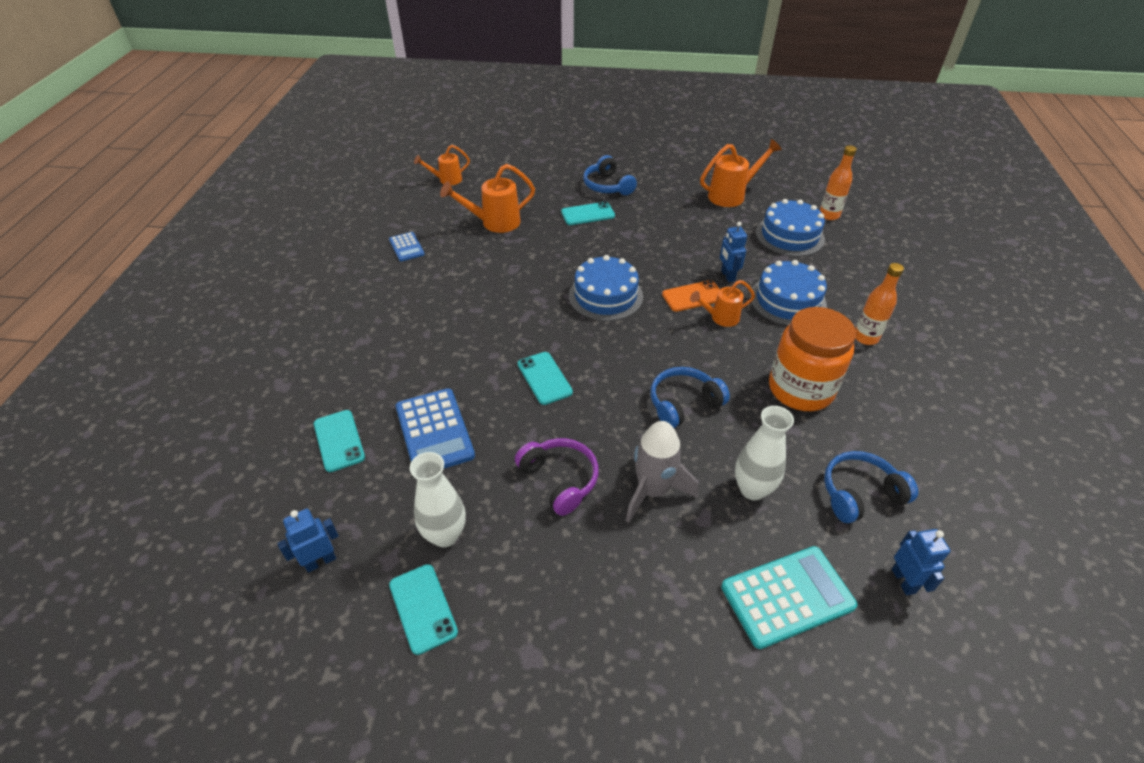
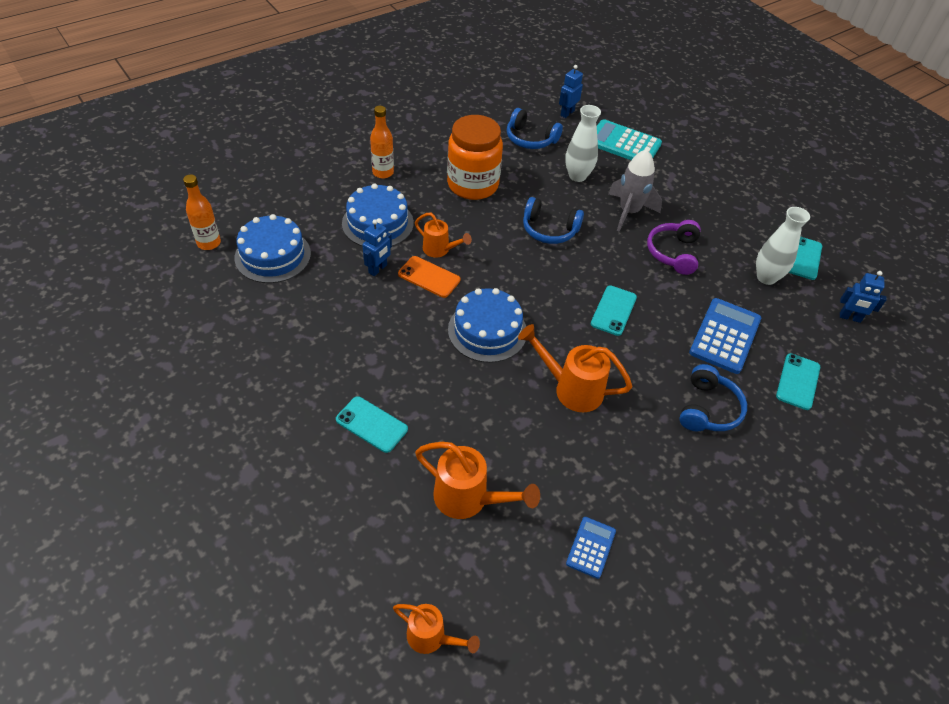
camera: 135 degrees left, 5 degrees up
(607, 186) = (294, 444): blue headphones -> blue headphones (708, 409)
(731, 195) = (225, 325): orange watering can -> orange watering can (571, 389)

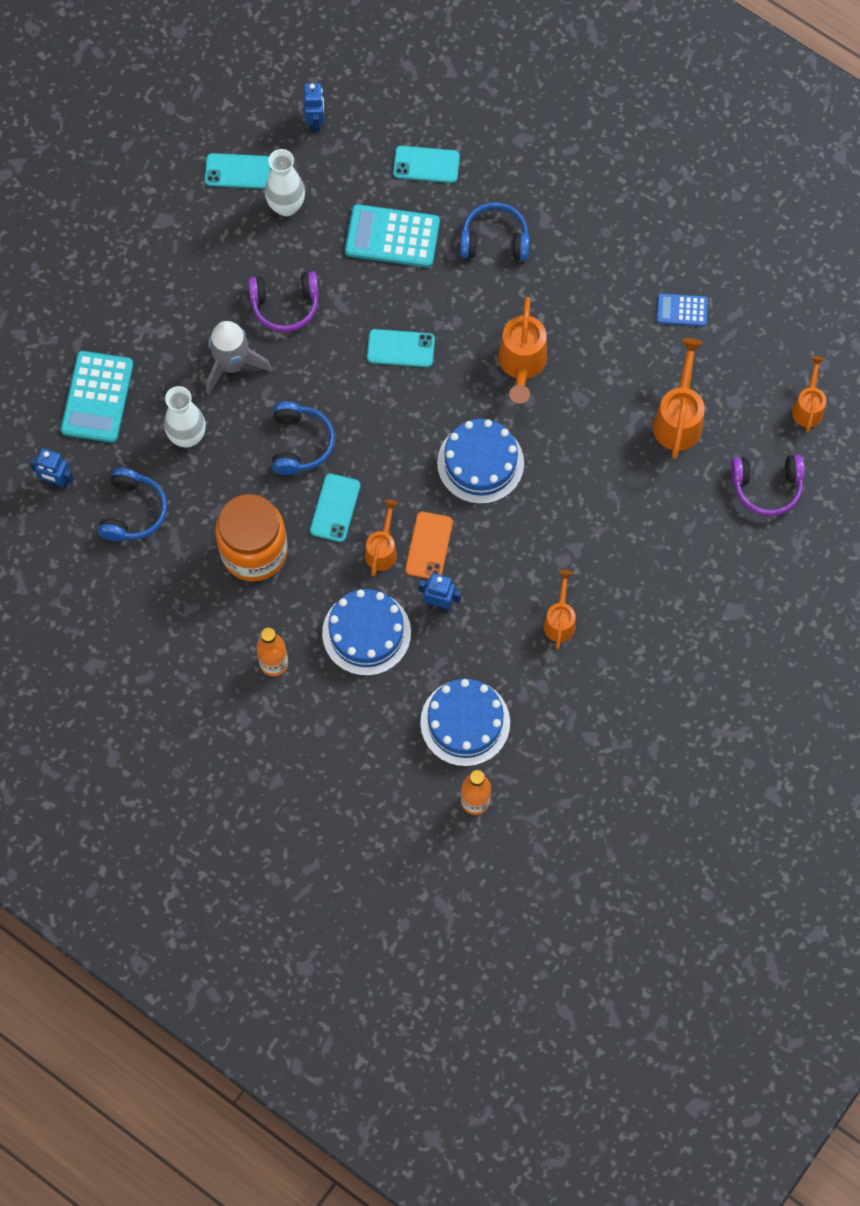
camera: 105 degrees left, 20 degrees up
(318, 339) = (560, 620): none -> orange watering can
(358, 555) = (766, 487): none -> purple headphones
(371, 424) = (638, 528): turquoise phone -> turquoise phone (335, 508)
(725, 336) = (392, 236): blue calculator -> turquoise calculator

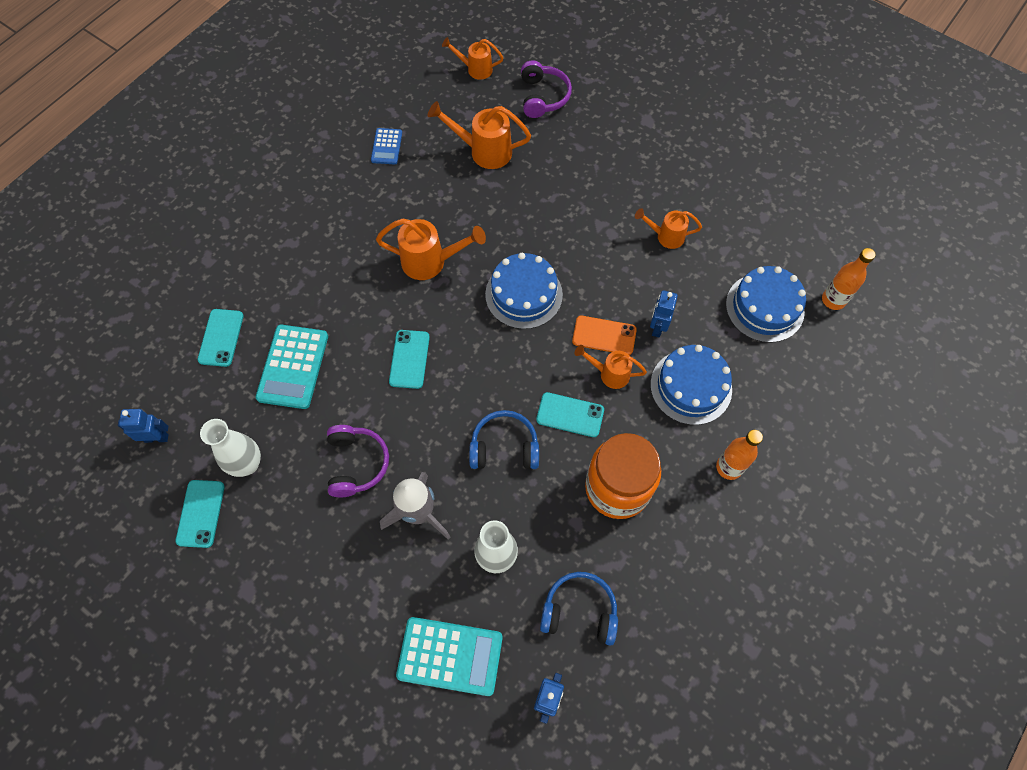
camera: 90 degrees left, 5 degrees down
(494, 240) = (306, 282): blue headphones -> none

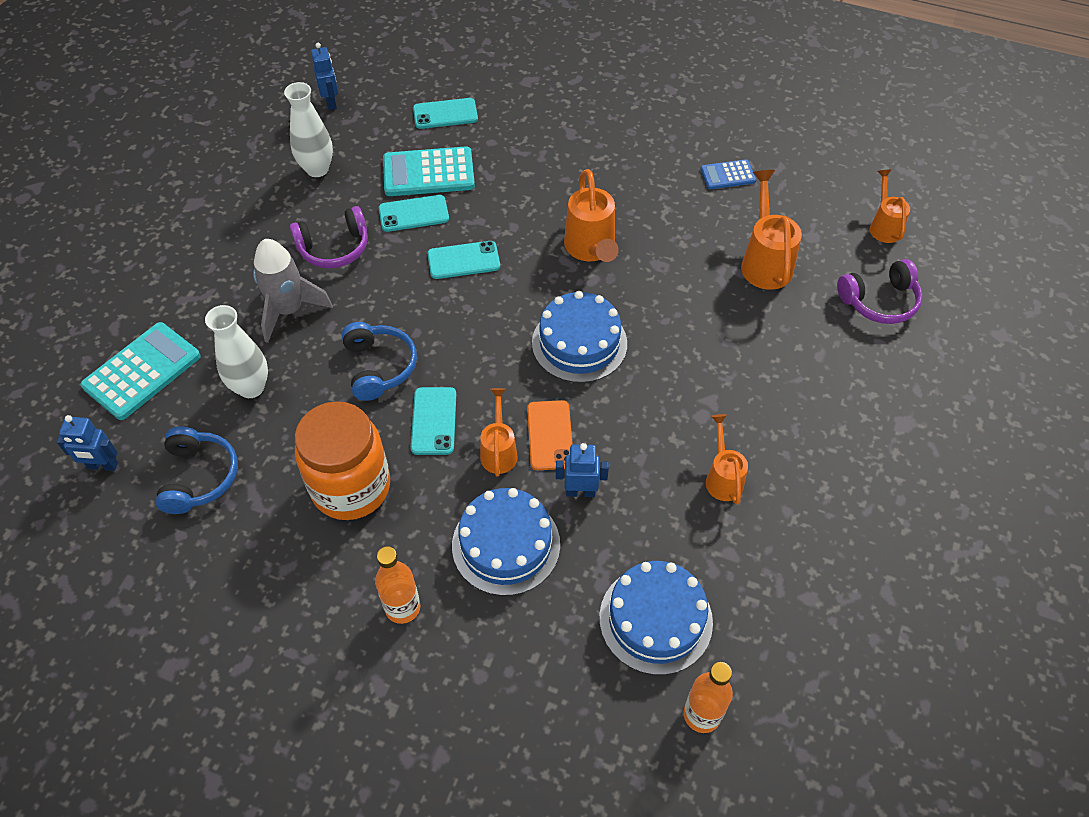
camera: 75 degrees right, 10 degrees down
(200, 513) = (263, 152): turquoise phone -> turquoise phone (413, 214)
(450, 656) = (142, 371): turquoise calculator -> turquoise calculator turned 135 degrees counterclockwise

